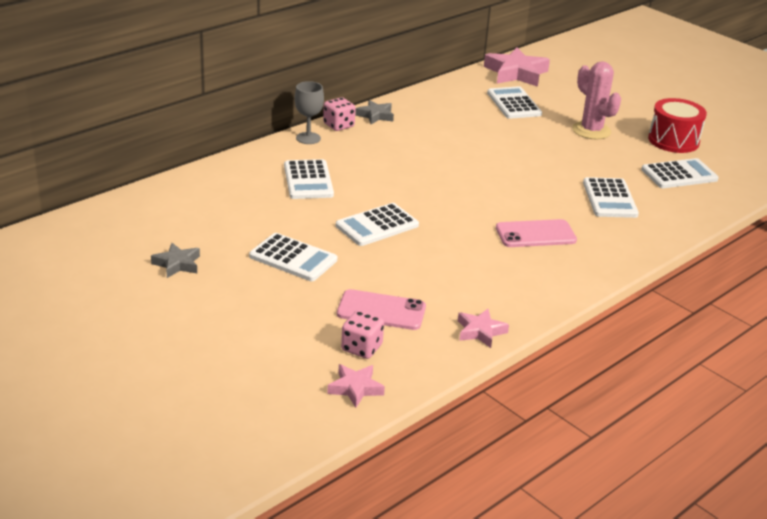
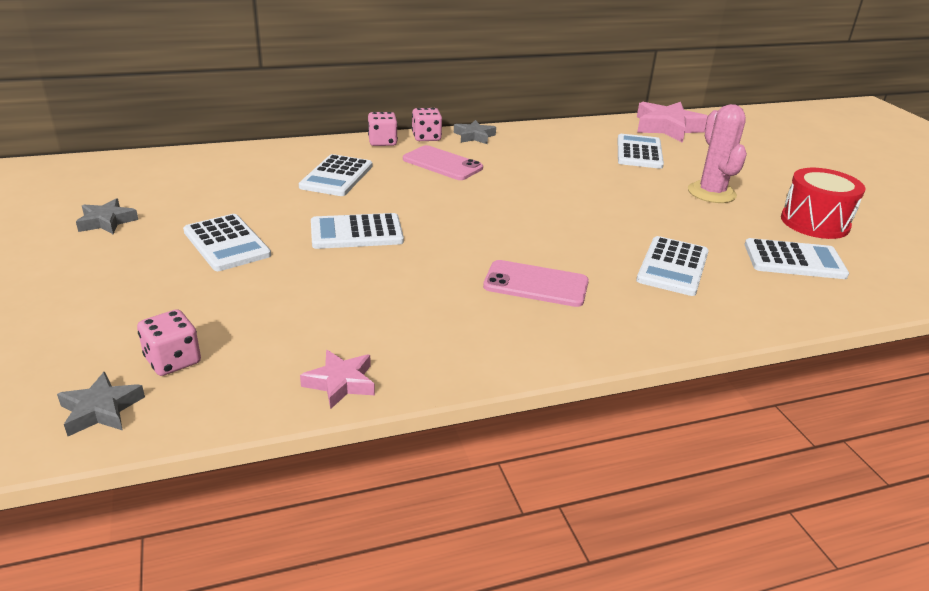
camera: 25 degrees right, 0 degrees up
(308, 138) = (382, 142): grey goblet -> pink dice
(355, 388) = (101, 410): pink star -> grey star
(381, 310) = (251, 323): pink phone -> pink phone (442, 164)

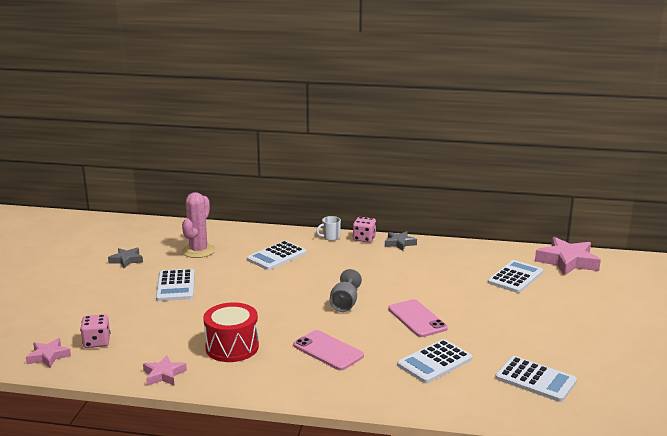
camera: 30 degrees right, 10 degrees down
(101, 410) = (48, 356): grey star -> pink star
(356, 232) = (253, 295): white calculator -> none
(382, 142) = (330, 237): pink dice -> white mug
(442, 164) = (355, 260): pink phone -> pink phone (417, 318)
(490, 219) = (345, 304): none -> grey goblet
(711, 193) = (535, 319): pink cactus -> pink cactus (198, 251)
(814, 222) = (593, 358): red drum -> red drum (232, 347)

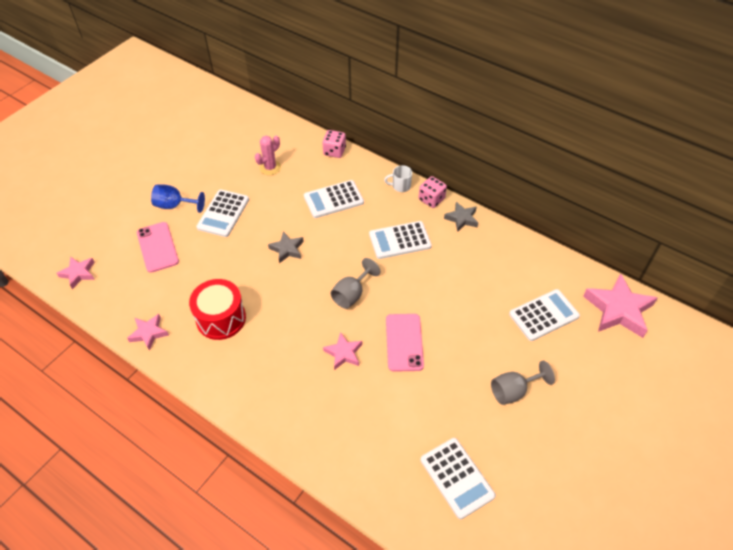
camera: 25 degrees right, 30 degrees up
(97, 342) = (122, 269): pink dice -> pink dice (334, 151)
(119, 292) = (174, 205): none -> blue goblet
(126, 260) = (203, 161): grey star -> grey star (287, 249)
(198, 251) = (270, 168): pink cactus -> pink cactus, size x0.66
(328, 351) = (296, 356): pink phone -> pink phone (157, 247)
(370, 338) = (343, 353): none -> pink star
(435, 362) = (380, 412): white calculator -> white calculator (400, 240)
(532, 321) = (513, 391): none -> grey goblet

